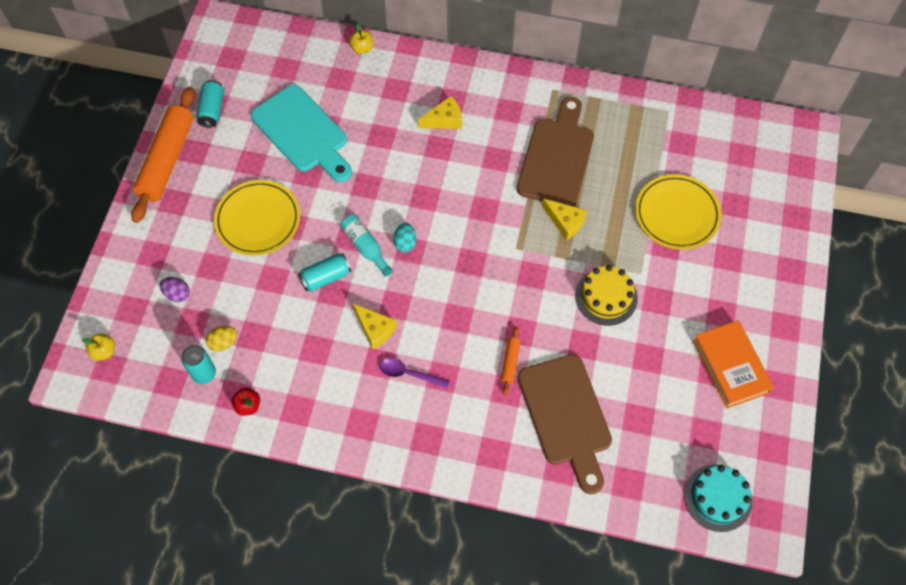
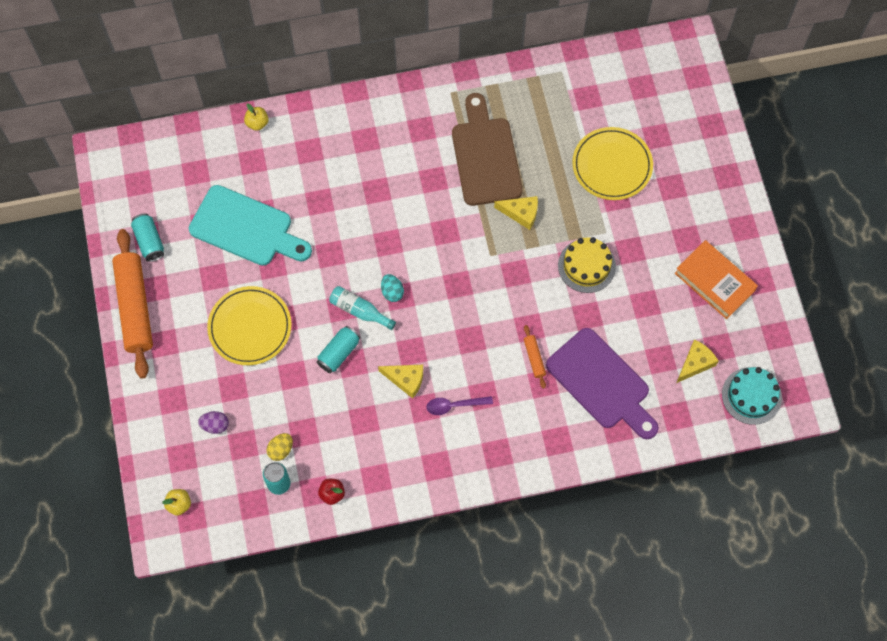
camera: 25 degrees left, 5 degrees up
(445, 120) = (368, 162): yellow cheese -> yellow cheese (695, 363)
(566, 416) = (601, 383): brown cutting board -> purple cutting board

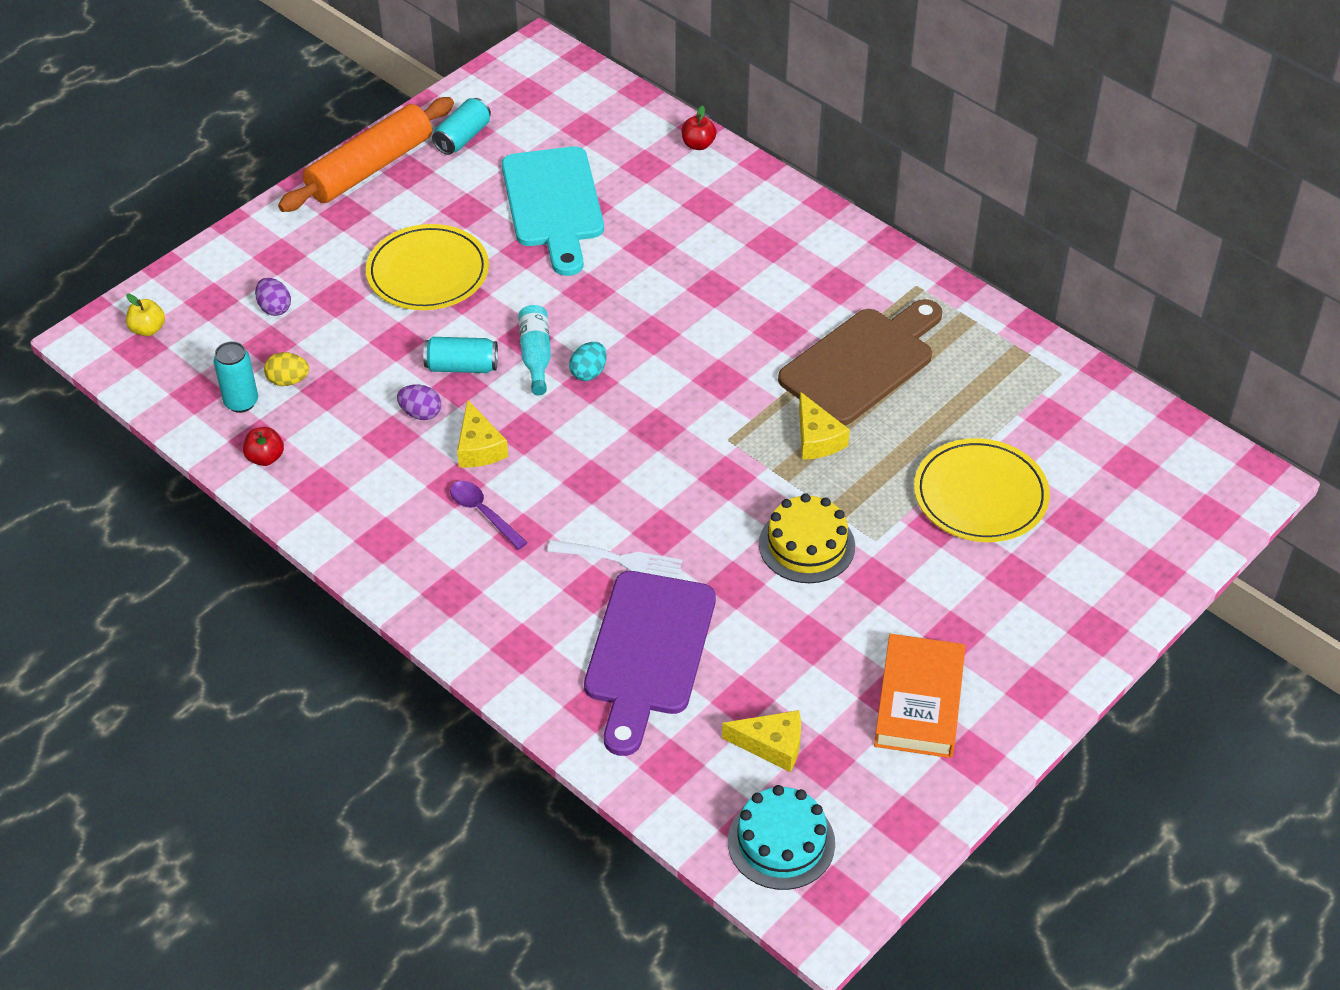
camera: 55 degrees right, 20 degrees down
(257, 123) = (698, 144): yellow apple -> red apple
(358, 394) = (421, 413): none -> purple egg
(534, 358) = (621, 560): orange rolling pin -> white fork

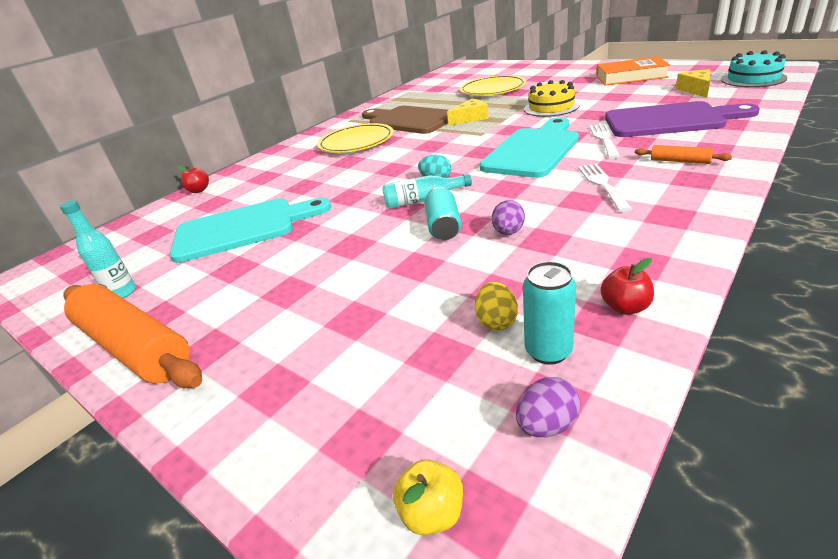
camera: 90 degrees left, 15 degrees down
(274, 308) = (373, 366): purple egg -> purple egg (547, 425)
(428, 272) = (319, 269): yellow plate -> yellow plate (356, 142)
(463, 137) = (122, 293): turquoise can -> turquoise bottle
(479, 447) = (534, 200): yellow cheese -> none
(483, 513) = (602, 184): purple spoon -> white fork
(503, 601) = (680, 161): none -> orange rolling pin
(627, 480) = (533, 150): none -> turquoise cutting board

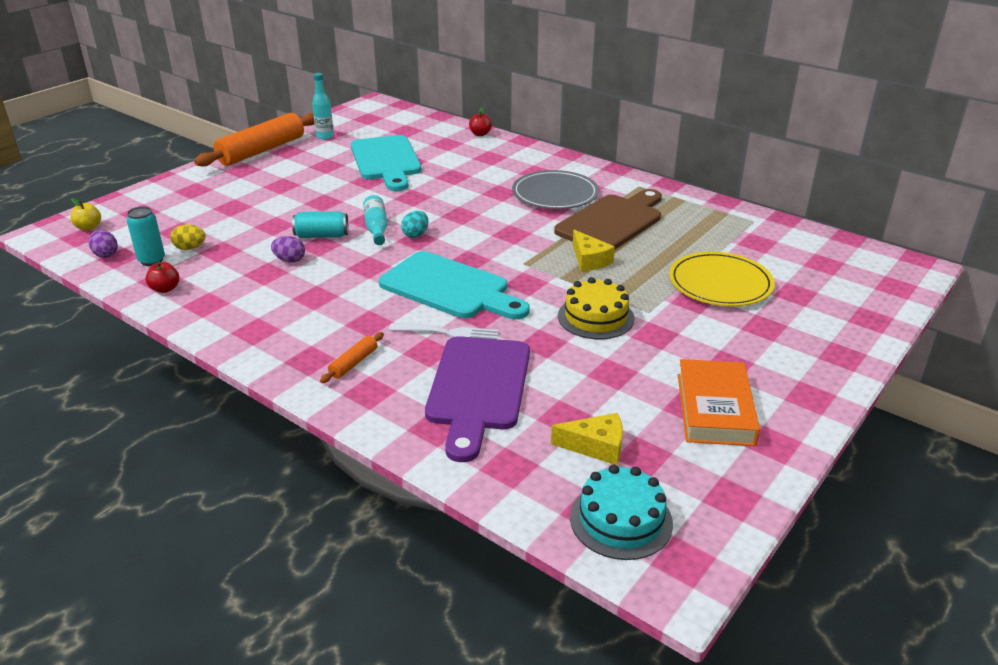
camera: 85 degrees right, 0 degrees up
(356, 142) = (555, 194): yellow plate -> grey plate
(602, 184) = (337, 311): white fork -> none

